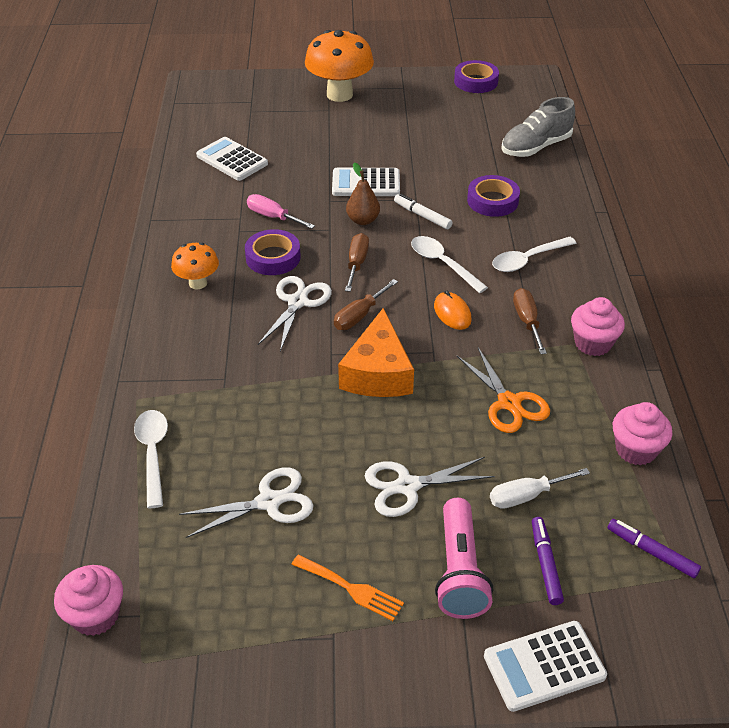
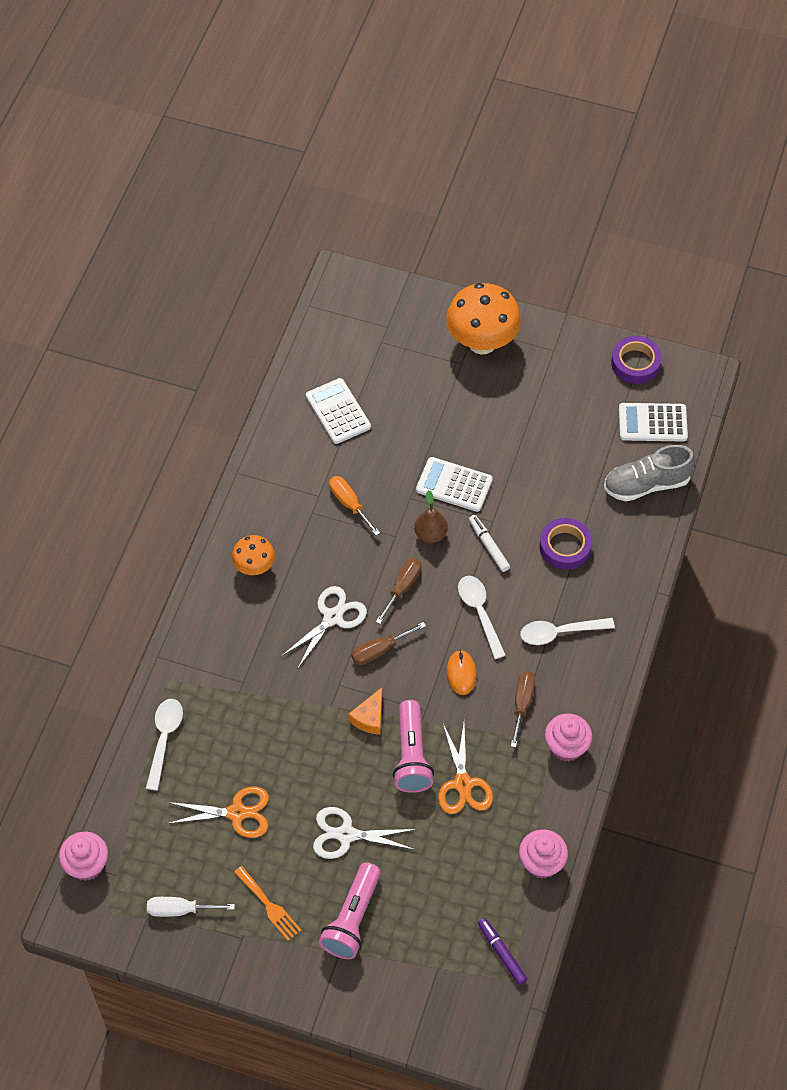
camera: 20 degrees right, 15 degrees up
(269, 502) = (237, 813): white scissors -> orange scissors
(273, 217) = (349, 503): pink screwdriver -> orange screwdriver
(273, 257) = (331, 556): purple tape -> none
(378, 373) = (369, 717): orange cheese -> orange cheese, size x0.55
(440, 393) = (411, 755): none -> pink flashlight
(526, 496) = (433, 874): white screwdriver -> white screwdriver (180, 910)
(544, 666) = (376, 1010): white calculator -> white calculator (652, 423)
(545, 564) = (417, 935): purple marker -> none

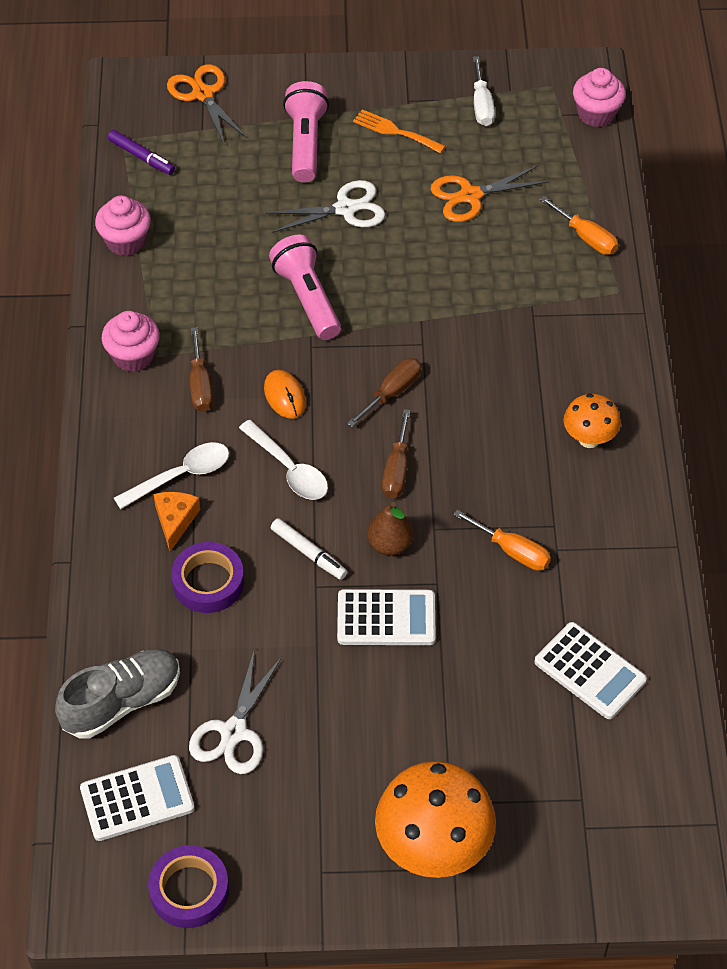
camera: 160 degrees right, 5 degrees down
(164, 739) = (586, 237): white spoon -> orange screwdriver
(180, 910) = (481, 105): white screwdriver -> white screwdriver turned 105 degrees clockwise
(332, 617) = (465, 411): white scissors -> white scissors (234, 732)
(369, 717) = (371, 321): orange cheese -> orange cheese (175, 520)
(463, 784) = (238, 288): orange scissors -> orange scissors (203, 94)

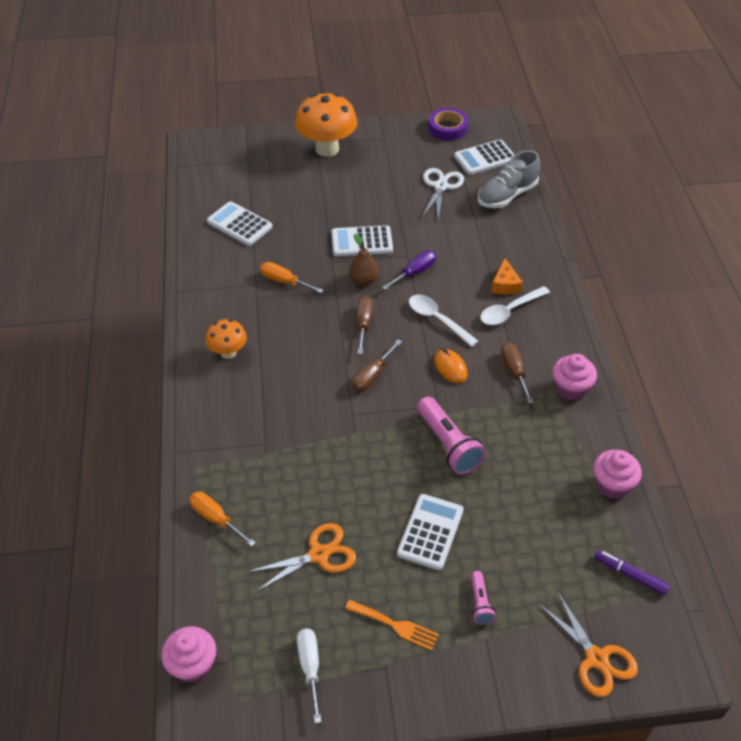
camera: 175 degrees right, 5 degrees down
(208, 582) = (474, 253): purple tape -> none
(305, 143) = (480, 603): pink flashlight -> pink flashlight, size x0.53
(308, 553) = (415, 272): white marker -> purple screwdriver
(345, 209) = (430, 532): white scissors -> white calculator

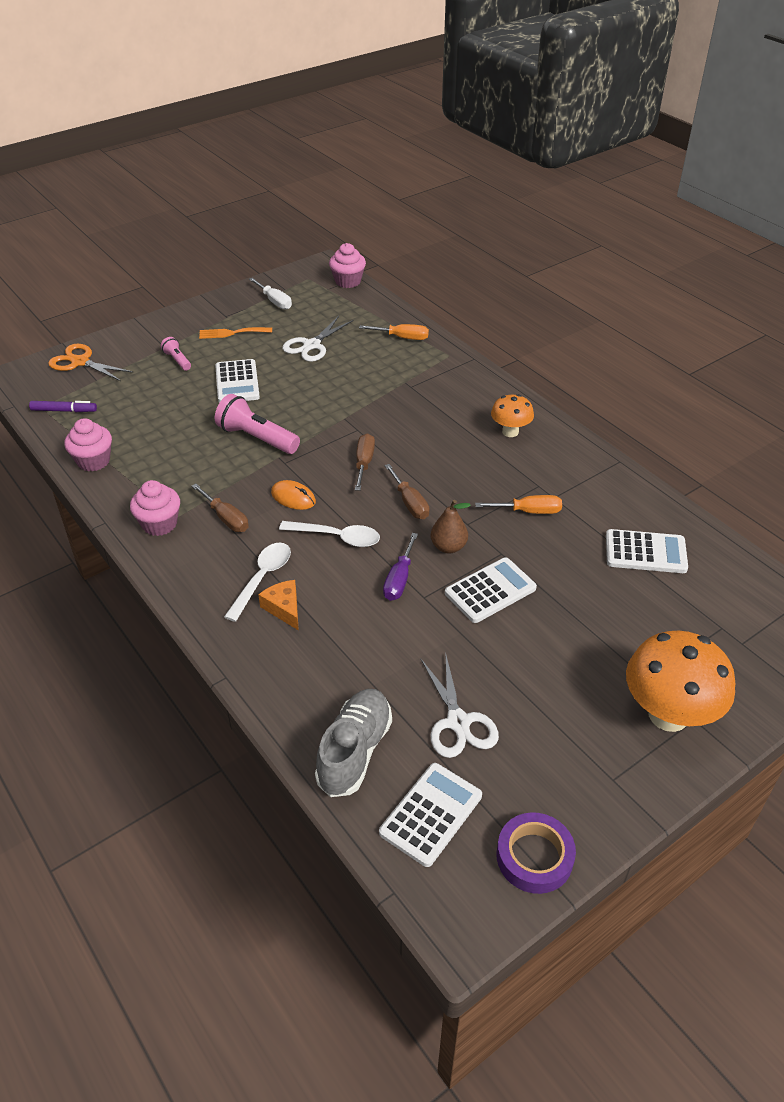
camera: 150 degrees right, 5 degrees down
(319, 554) = (312, 345): orange scissors -> white scissors

